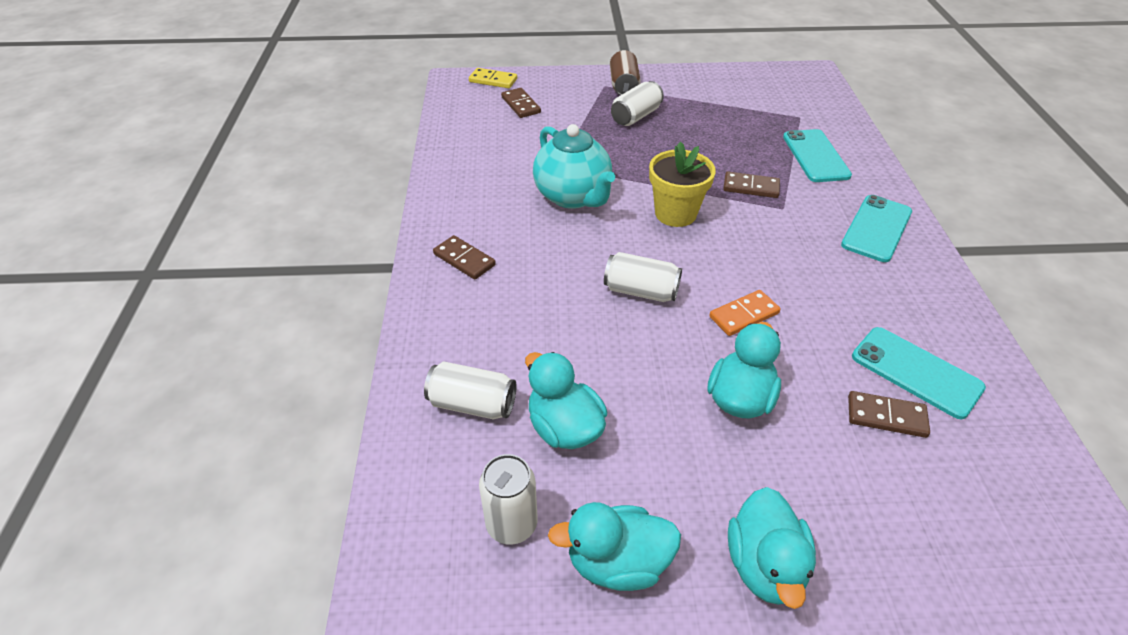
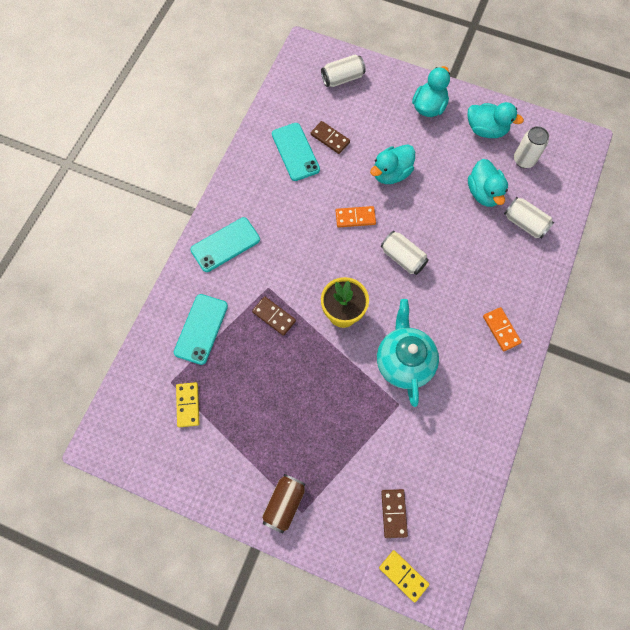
camera: 155 degrees left, 25 degrees up
(464, 260) = (501, 329): brown domino -> orange domino
(636, 116) = (302, 446): white can -> white can (342, 78)
(767, 109) = (188, 405): none -> yellow domino

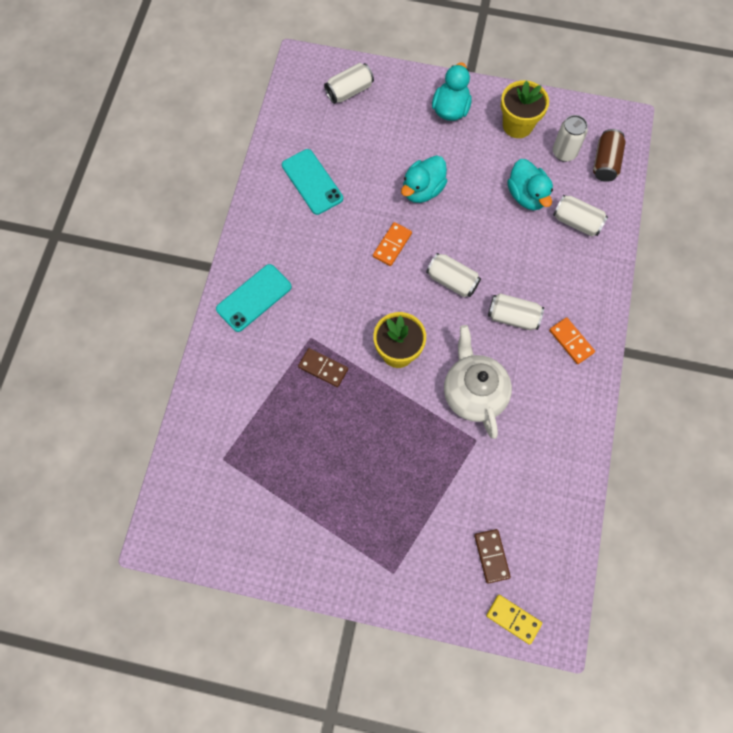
camera: 10 degrees left, 0 degrees up
(188, 405) = (247, 480): yellow domino -> none
(201, 329) = (245, 395): turquoise phone -> none
(284, 503) = (373, 567): brown can -> brown can (605, 162)
(330, 138) = (348, 161): brown domino -> none
(355, 218) = (392, 245): orange domino -> orange domino turned 45 degrees counterclockwise
(403, 361) = (473, 393): turquoise teapot -> white teapot
(452, 299) = (513, 317): none -> white can
(486, 130) = (517, 125): turquoise duck -> yellow flower pot

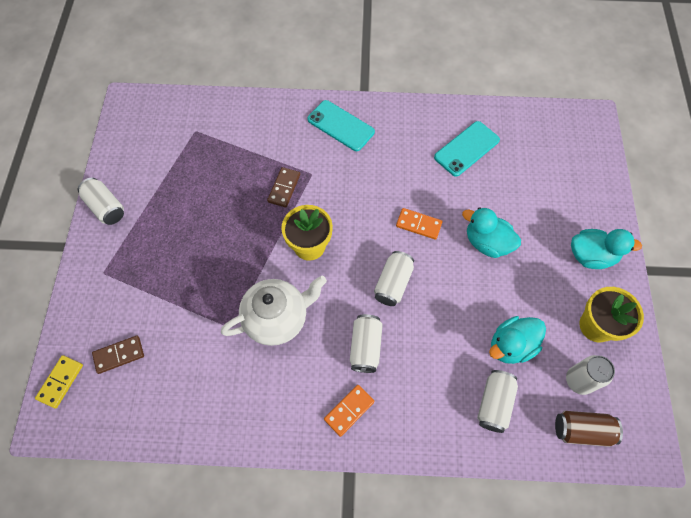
camera: 80 degrees right, 5 degrees down
(349, 91) = (576, 162): white can -> white can (106, 207)

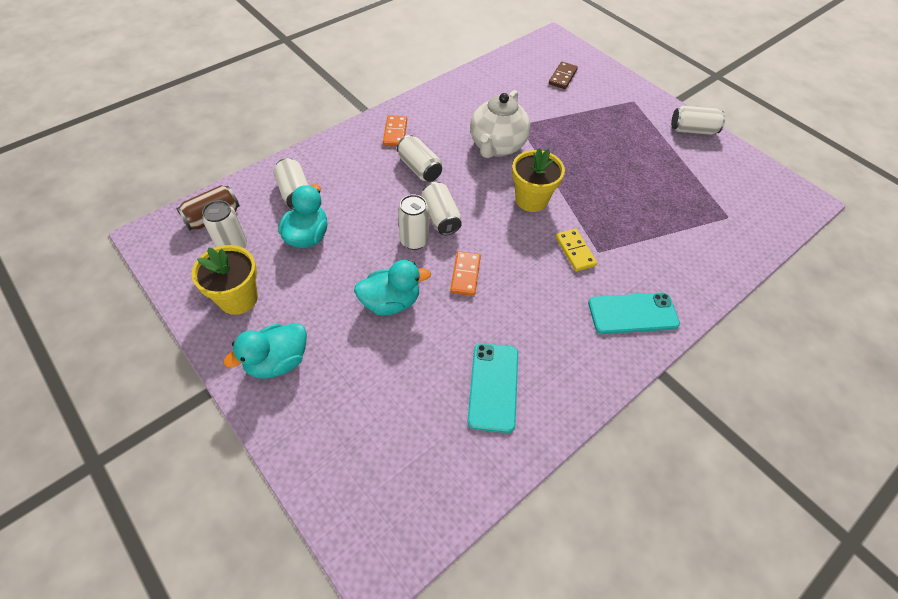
camera: 135 degrees right, 10 degrees down
(60, 382) = (573, 52): yellow domino -> yellow domino (575, 251)
(284, 188) = (603, 225): brown domino -> none
(418, 225) = (465, 274): orange domino -> orange domino turned 60 degrees counterclockwise
(431, 278) = (414, 241): none -> white can

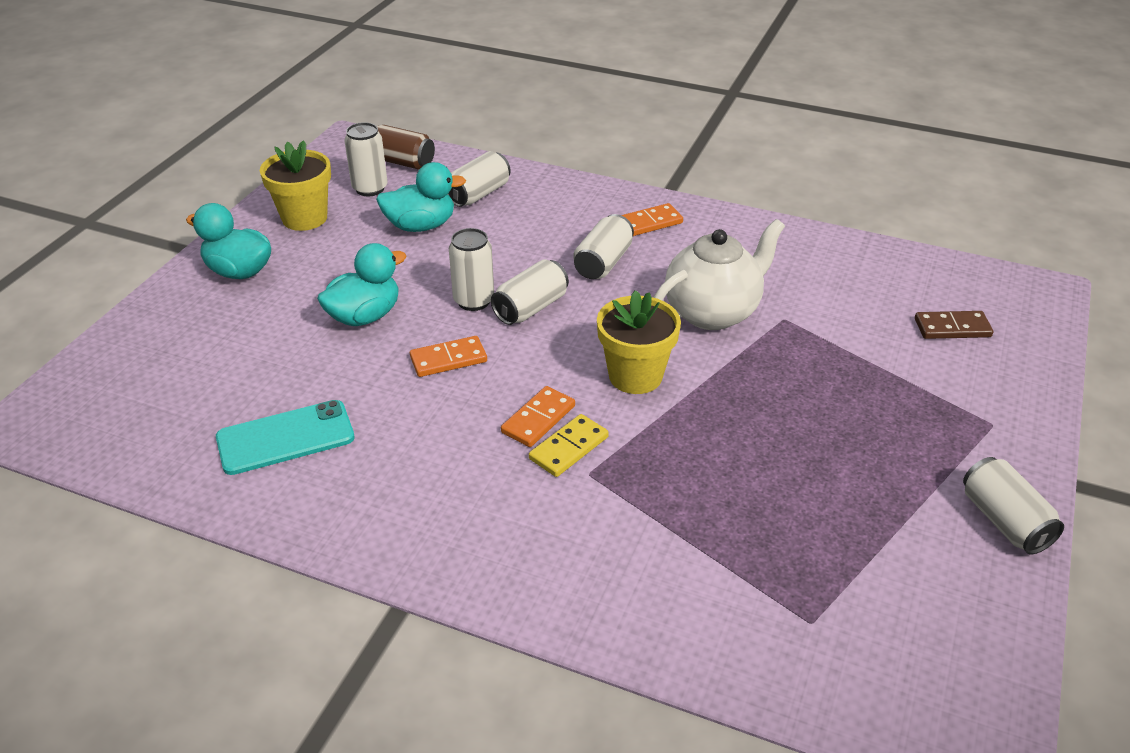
camera: 65 degrees right, 15 degrees down
(391, 302) = (365, 316): turquoise duck -> turquoise duck turned 90 degrees counterclockwise
(497, 146) = (713, 312): white teapot -> white teapot turned 150 degrees clockwise
(544, 254) = (538, 419): none -> orange domino
(632, 313) = (490, 543): turquoise phone -> none

